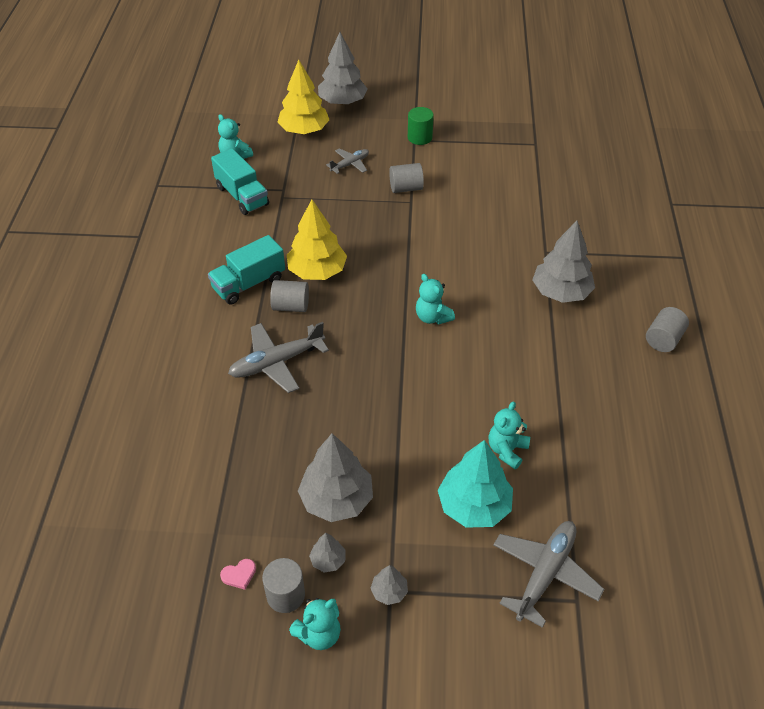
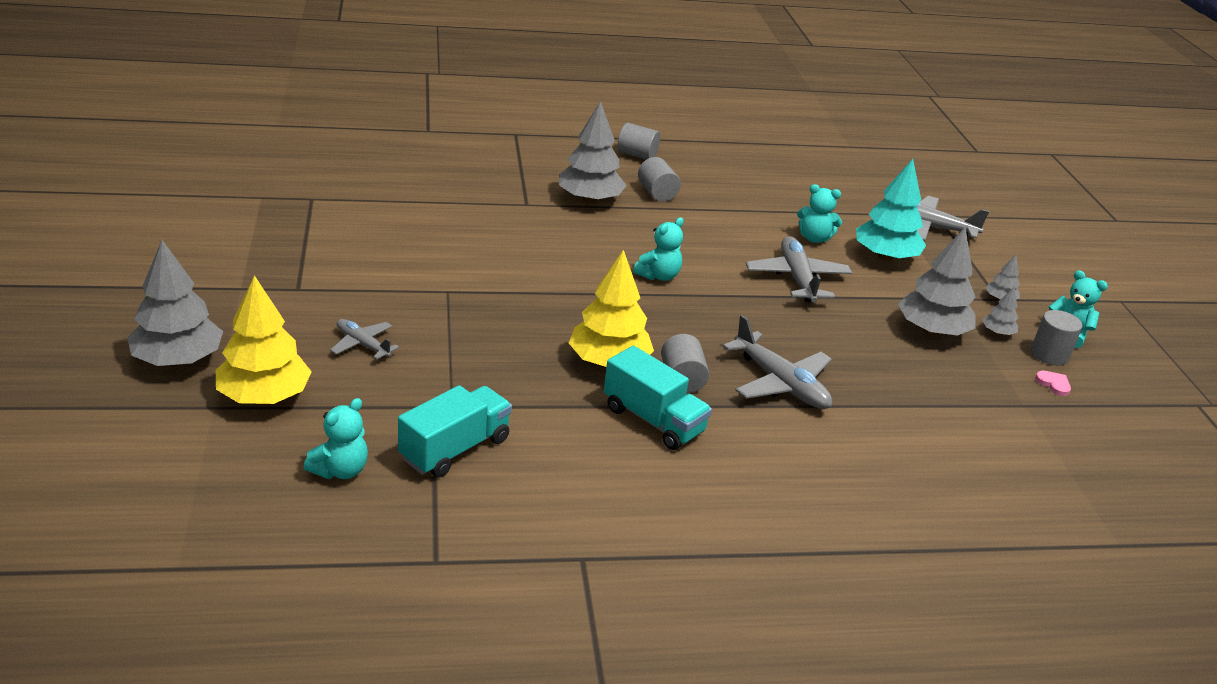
camera: 105 degrees left, 15 degrees down
(406, 188) = (417, 295): grey cylinder -> grey cylinder (657, 193)
(419, 137) = (292, 284): green cylinder -> none
(429, 414) = (797, 278): none -> grey plane

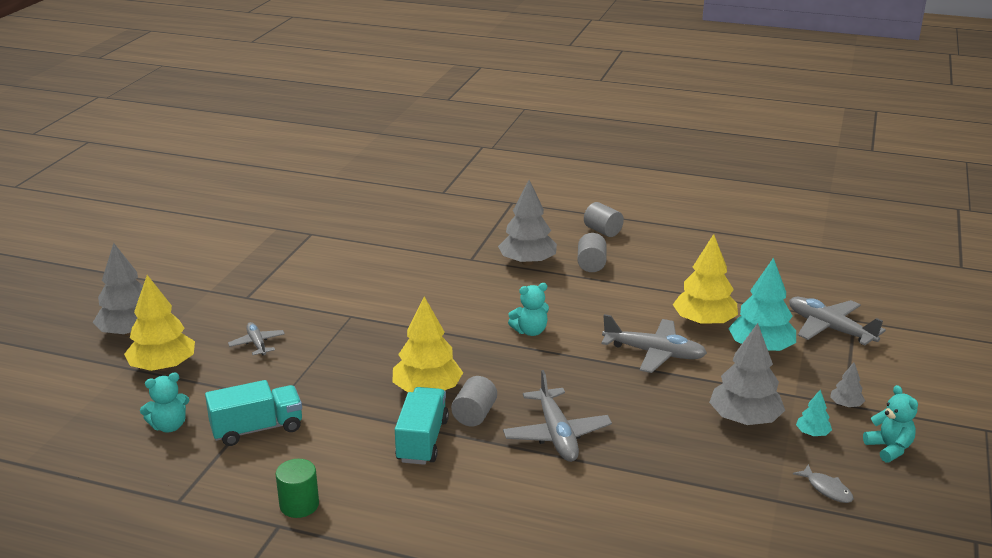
camera: 30 degrees right, 5 degrees down
(584, 528) = (299, 505): none -> green cylinder
(653, 420) = (422, 440): turquoise truck -> turquoise truck turned 150 degrees counterclockwise
(797, 278) = (654, 353): grey plane -> grey plane turned 90 degrees clockwise
(814, 238) = (704, 322): turquoise teddy bear -> yellow tree
(997, 333) = (812, 433): grey tree -> turquoise tree
(1049, 354) = (849, 463): grey cylinder -> none
(1053, 384) = (827, 489): pink heart -> grey fish

